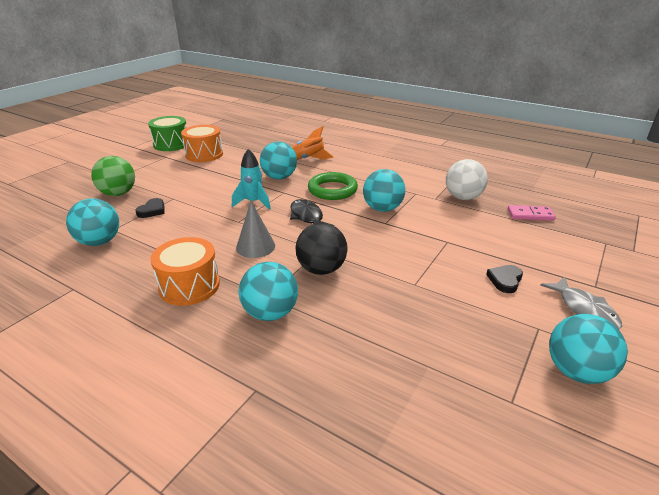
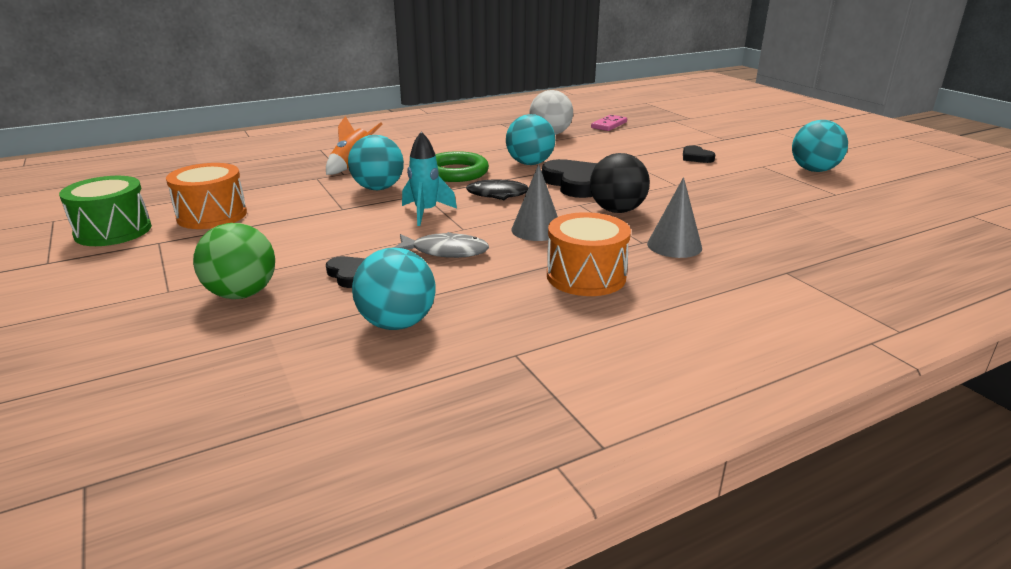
camera: 60 degrees left, 5 degrees down
(270, 313) = (674, 245): turquoise ball -> grey cone
(361, 237) = (575, 183): none -> black heart
(584, 310) = (750, 149): grey fish -> grey fish (445, 251)

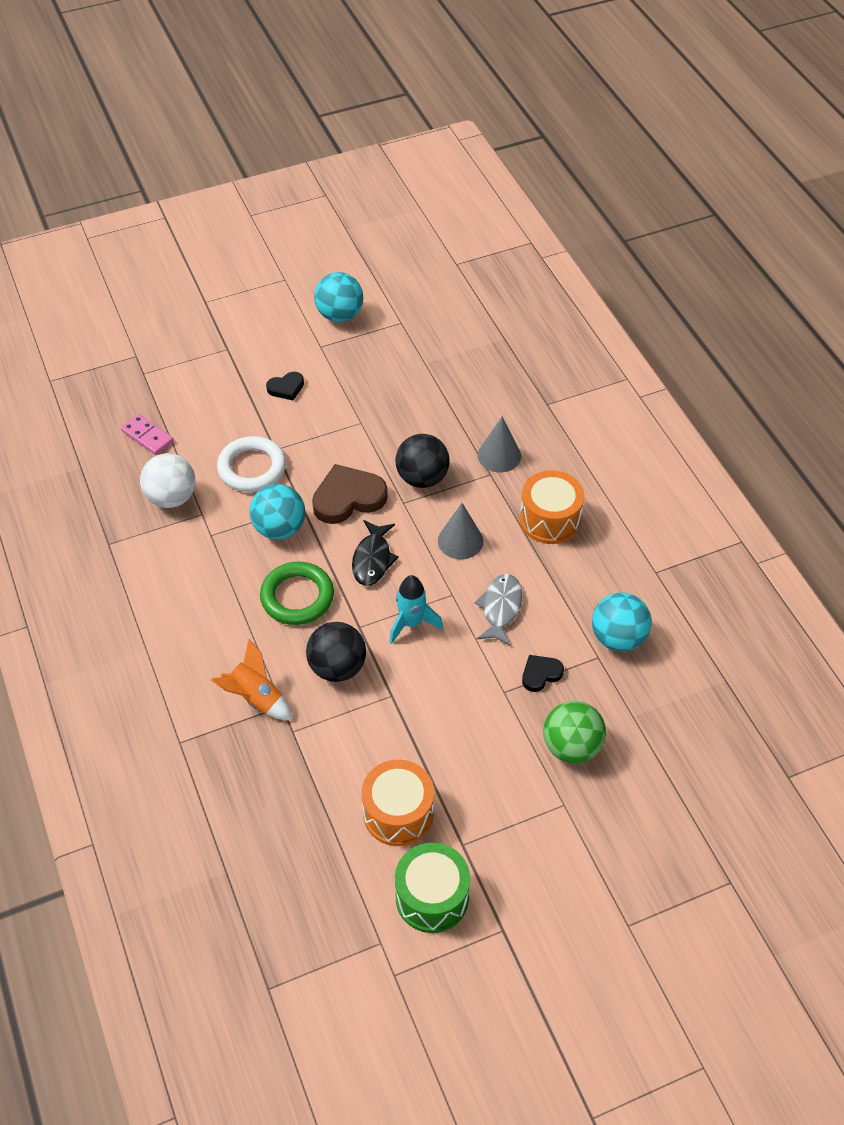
camera: 85 degrees left, 25 degrees up
(378, 188) = (337, 667): turquoise ball -> black ball
(575, 183) = (348, 498): black heart -> brown heart
(593, 152) = (252, 468): none -> white ring

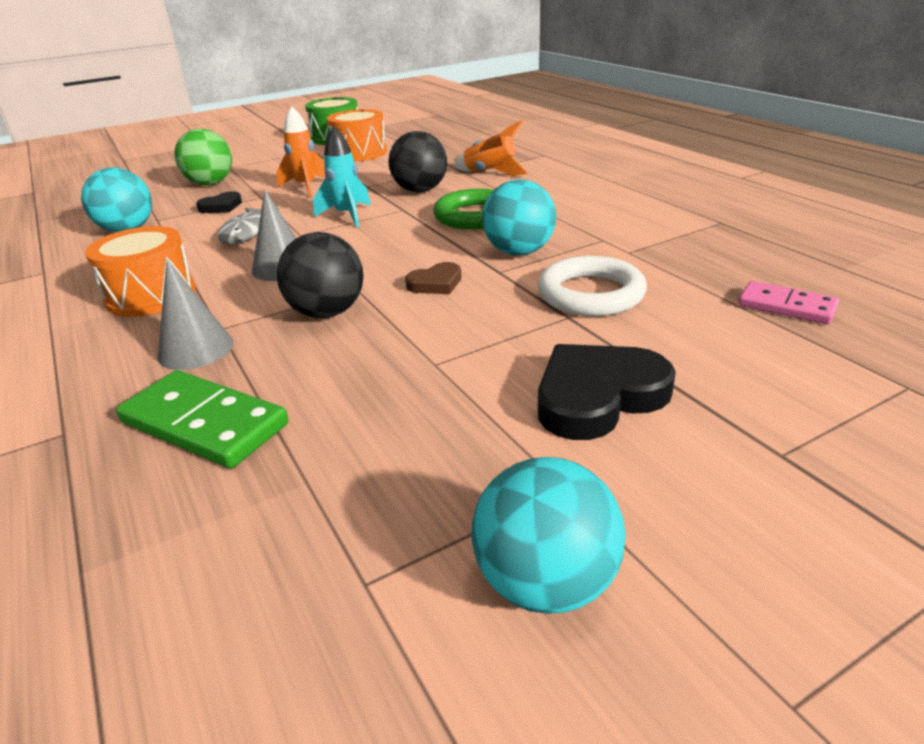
camera: 175 degrees right, 20 degrees down
(171, 497) = (681, 258): white ball -> none
(286, 388) = (598, 396): black heart -> black heart, size x1.87
(348, 498) = (436, 283): brown heart -> brown heart, size x0.54
(372, 559) = (394, 244): black fish -> none
(457, 707) = (306, 187): none -> orange rocket
(477, 399) = (205, 423): none -> green domino

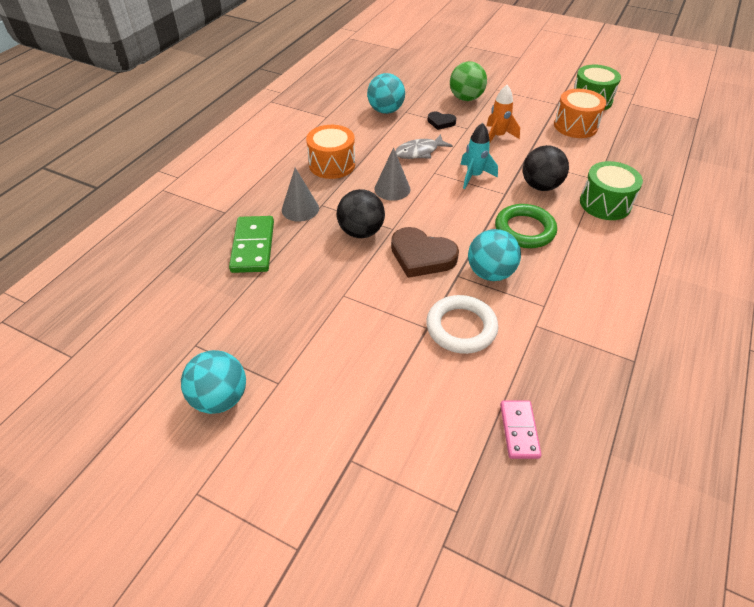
camera: 55 degrees right, 15 degrees up
(436, 283) = (422, 256): brown heart -> brown heart, size x1.87
(490, 173) = (605, 204): orange rocket -> green drum
(598, 396) = (354, 370): black heart -> none

